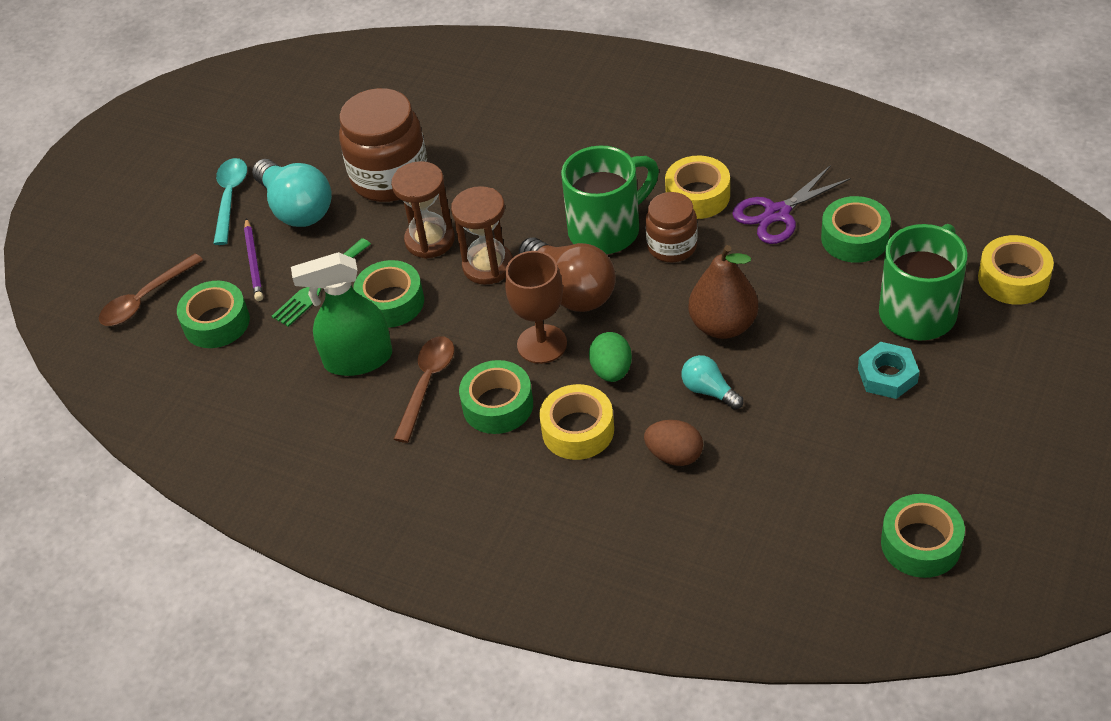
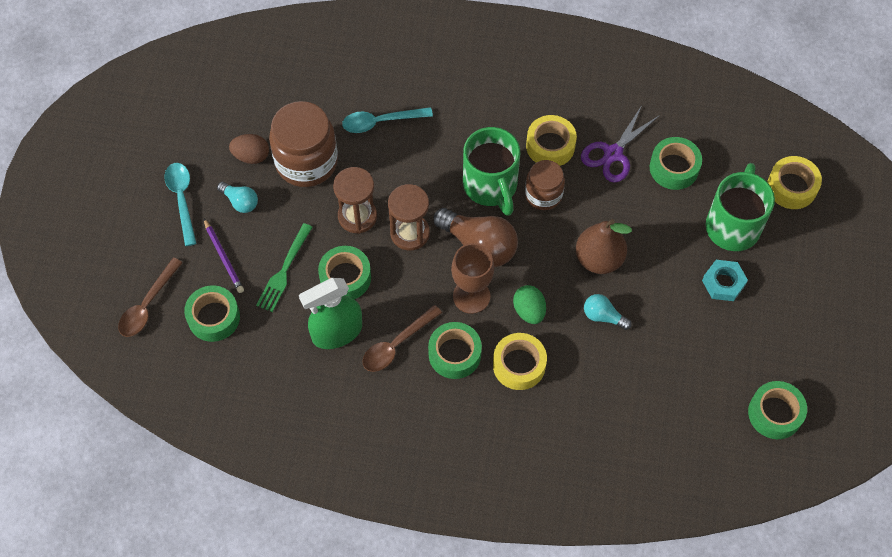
camera: 20 degrees left, 15 degrees up
(296, 208) = (240, 202): turquoise light bulb -> turquoise light bulb, size x0.53
(427, 384) = (396, 345): brown spoon -> brown spoon turned 135 degrees counterclockwise
(493, 148) = (380, 122): none -> turquoise spoon
(607, 230) = (491, 186): green mug -> green mug turned 120 degrees clockwise
(674, 455) = (593, 374): brown egg -> brown egg (251, 156)

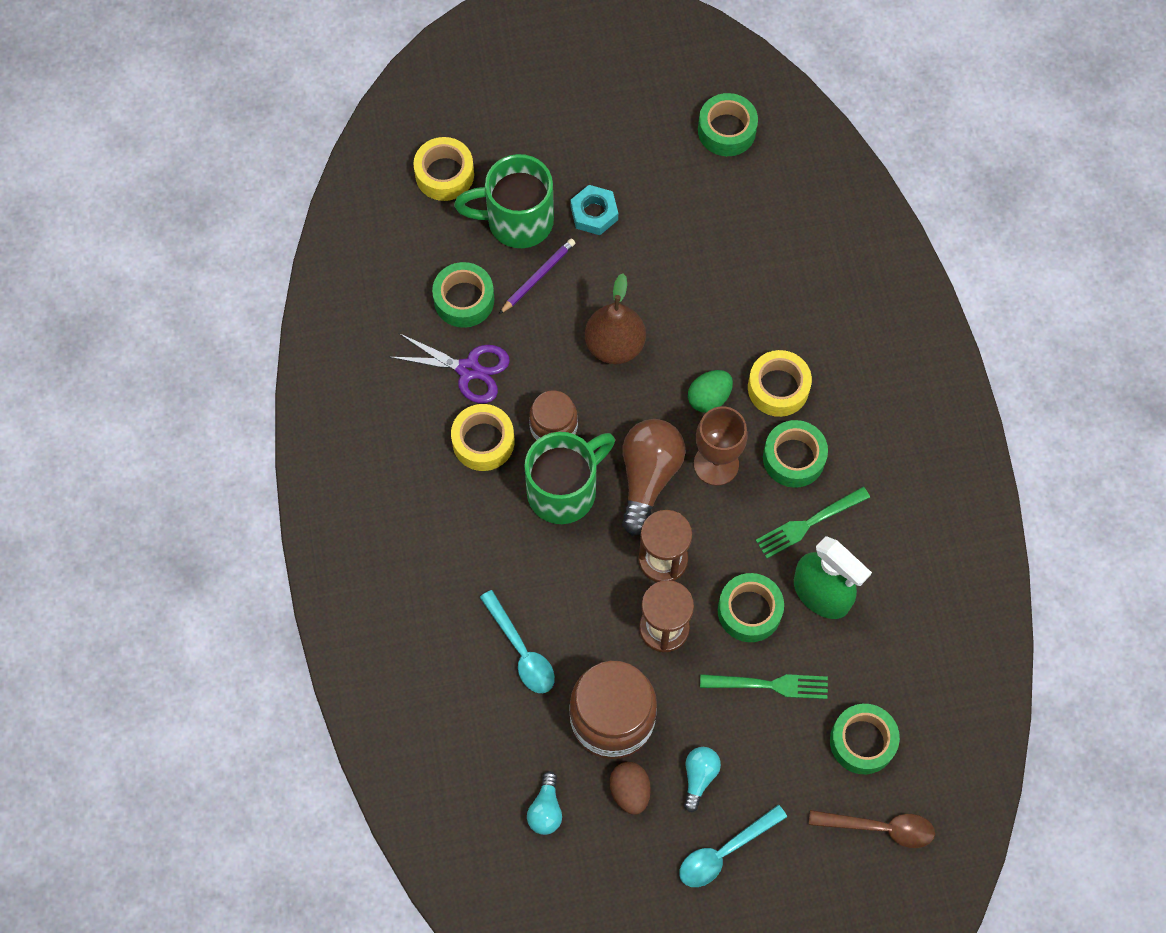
camera: 110 degrees left, 5 degrees up
(223, 257) = (781, 764): purple pencil -> purple pencil (538, 277)
(396, 345) = (809, 523): brown spoon -> green fork
(603, 316) = (684, 321): turquoise light bulb -> turquoise light bulb (546, 810)

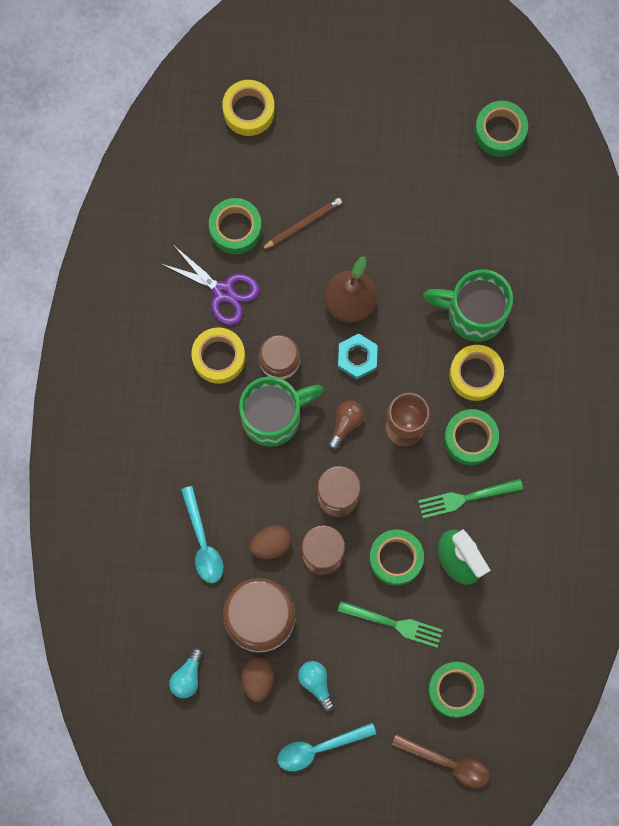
camera: 15 degrees right, 10 degrees up
(516, 221) = (298, 169): green mug -> green mug (473, 313)
(538, 277) = (302, 224): purple pencil -> brown pencil
(594, 213) = (365, 179): turquoise nut -> turquoise nut (357, 357)
(601, 632) = (271, 544): none -> brown egg
(648, 477) = (346, 423): brown light bulb -> brown light bulb, size x0.53
(699, 777) = (316, 683): turquoise light bulb -> turquoise light bulb turned 60 degrees counterclockwise
(709, 398) = (415, 368): green egg -> none

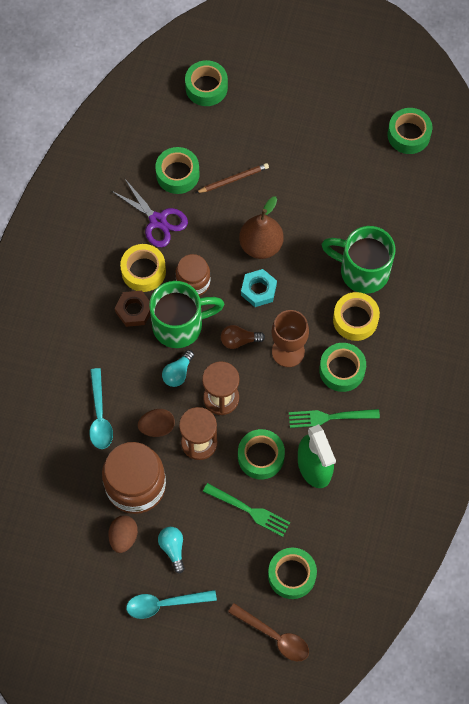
camera: 10 degrees right, 10 degrees down
(187, 676) = (64, 524): turquoise light bulb -> turquoise light bulb (178, 373)
(217, 408) = (134, 310): none -> brown nut
(249, 111) = (206, 87): yellow tape -> green tape
(346, 423) = (239, 340): brown light bulb -> brown light bulb turned 135 degrees counterclockwise

